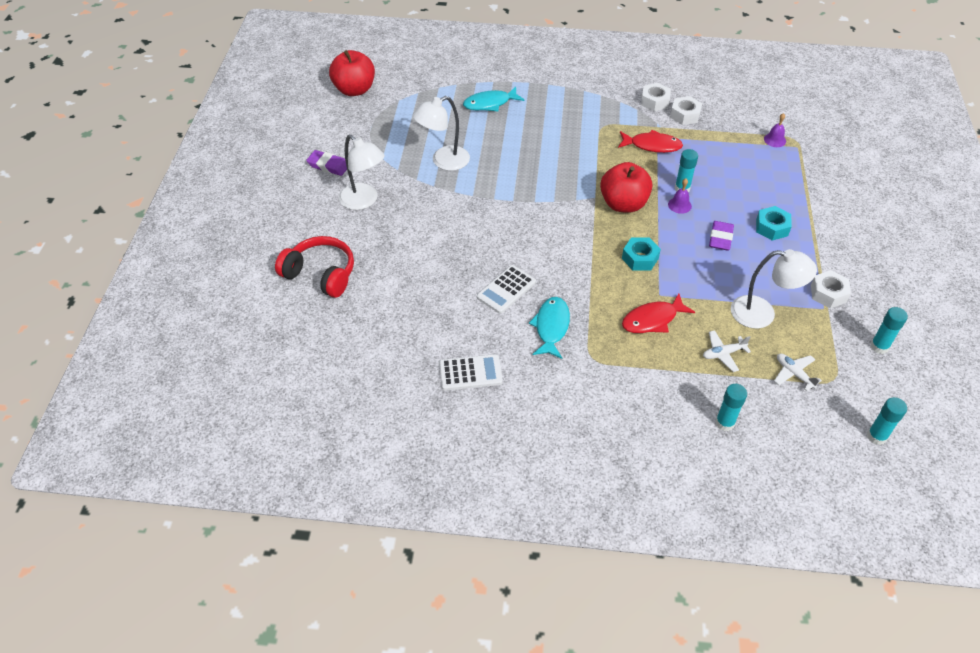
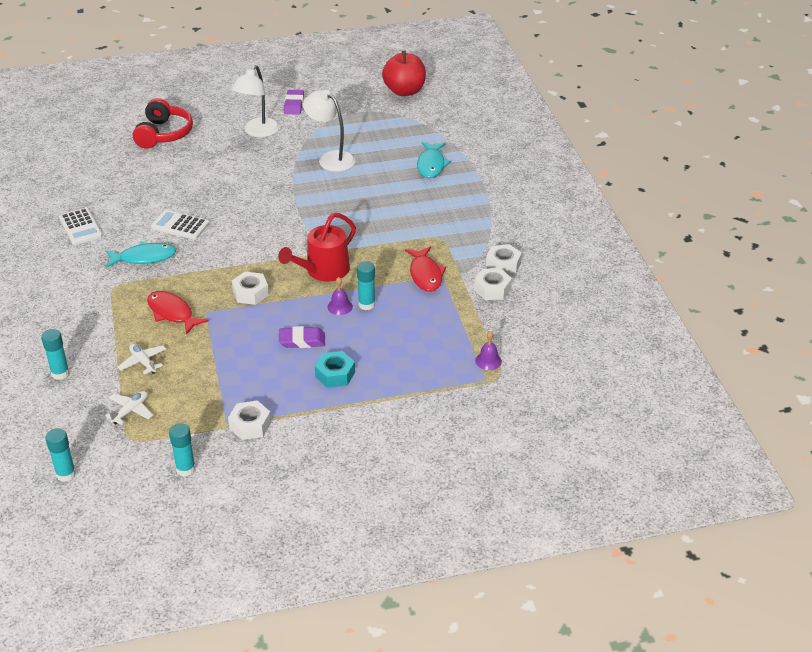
camera: 70 degrees right, 10 degrees down
(490, 103) = (431, 165): turquoise fish -> turquoise fish turned 135 degrees counterclockwise
(623, 204) = (323, 271): red apple -> red watering can
(640, 258) = (250, 293): turquoise nut -> white nut
(762, 314) = (204, 381): white lamp -> none

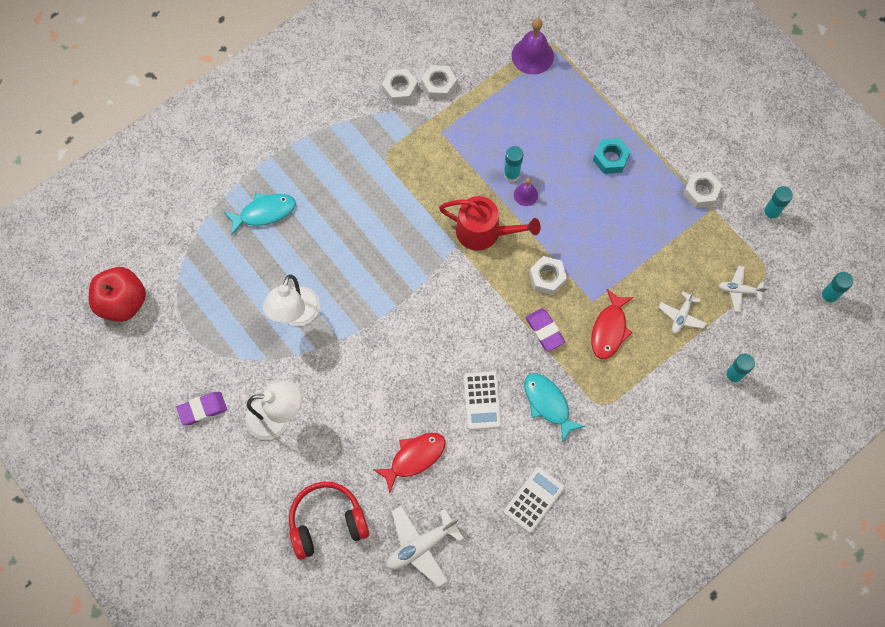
camera: 115 degrees left, 30 degrees up
(105, 167) = (421, 546): none -> white plane
(302, 340) = (585, 203): purple eraser -> purple eraser (544, 331)
(425, 275) = (446, 145): red fish -> red fish (414, 458)
(488, 361) = (532, 55): purple bell -> purple bell, size x1.81

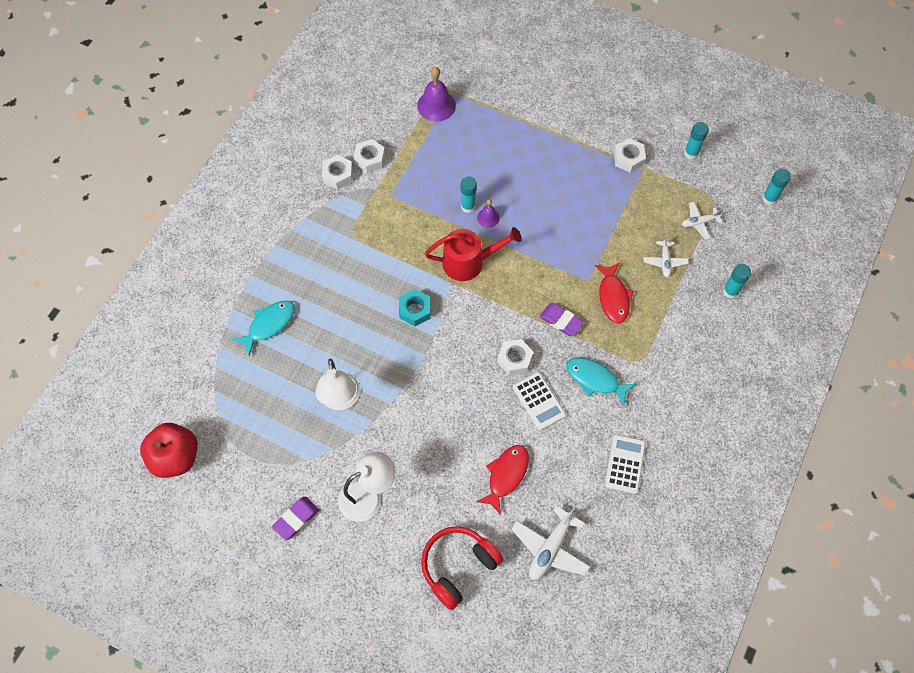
camera: 25 degrees left, 5 degrees down
(547, 278) = (540, 277): white nut -> white nut (514, 359)
(610, 159) = (542, 161): turquoise nut -> turquoise nut (415, 310)

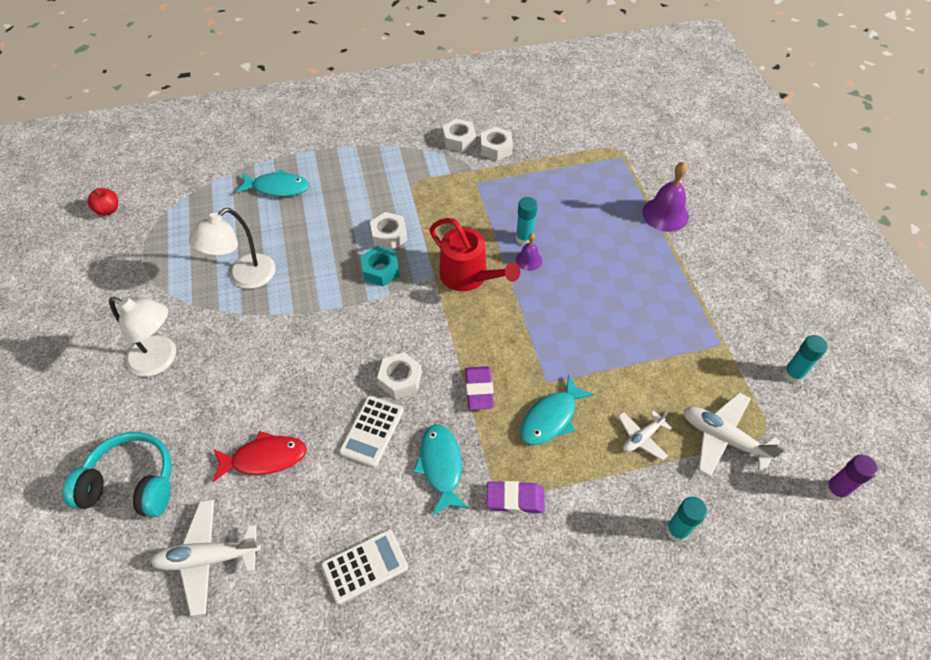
camera: 50 degrees right, 10 degrees down
(176, 457) = (108, 210): red apple -> red apple, size x0.51
(296, 519) = (102, 322): purple eraser -> purple eraser (515, 499)
(436, 105) = (597, 154): purple bell -> purple bell (665, 214)
(458, 566) = (132, 483): red headphones -> turquoise headphones
(613, 297) = (551, 418): red fish -> turquoise fish
(628, 158) = (718, 324): white nut -> white nut (389, 235)
(699, 222) = (723, 438): white plane -> white plane, size x1.67
(769, 198) = (835, 490): turquoise glue stick -> purple glue stick

